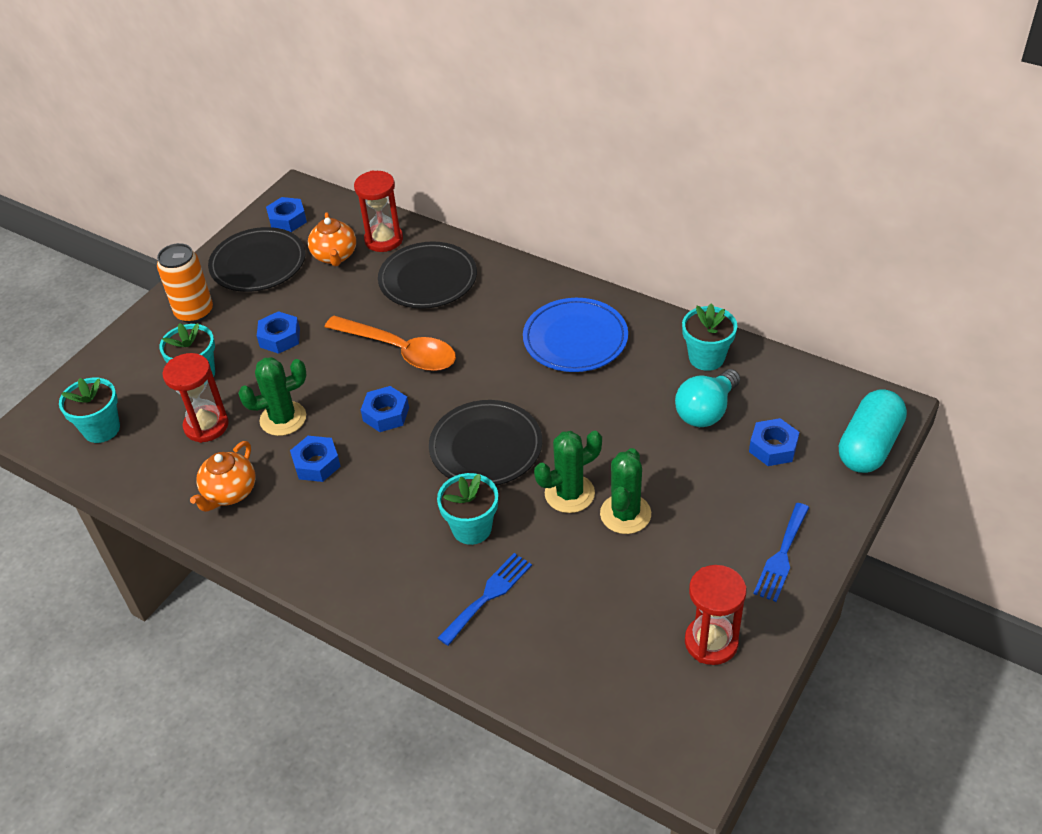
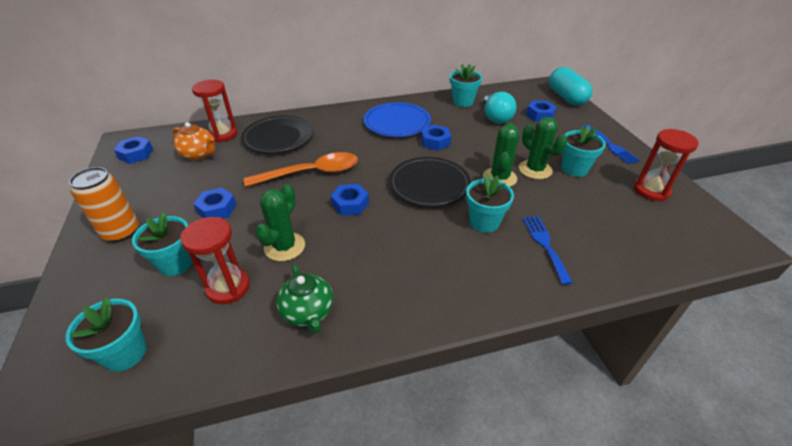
camera: 50 degrees left, 5 degrees down
(229, 493) = (308, 313): orange teapot -> green teapot
(258, 264) = (143, 183): black plate -> none
(316, 464) = (346, 254): blue nut -> blue nut (435, 142)
(673, 548) = (574, 169): none -> turquoise flower pot

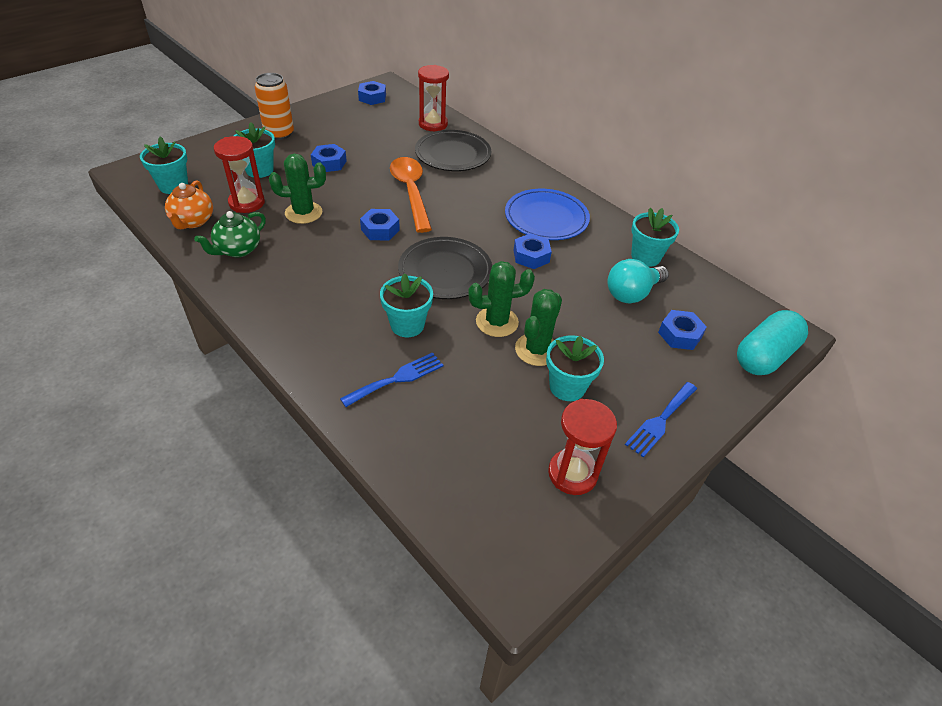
camera: 60 degrees right, 5 degrees up
(199, 155) = (394, 125): orange teapot -> orange teapot (193, 221)
(311, 173) = (411, 192): orange spoon -> orange spoon turned 150 degrees counterclockwise

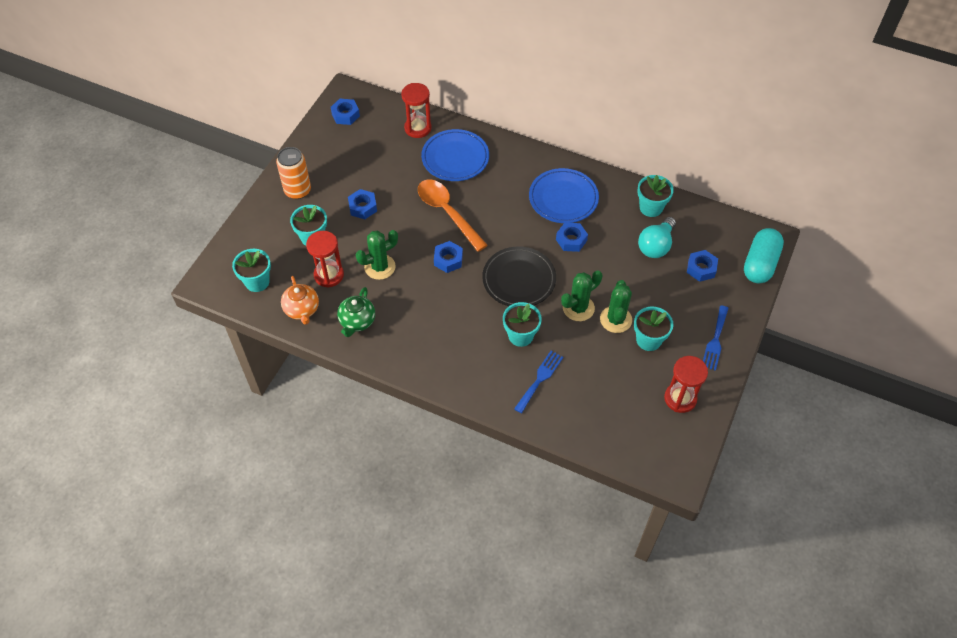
camera: 20 degrees left, 10 degrees up
(453, 154) = (455, 158): black plate -> blue plate

